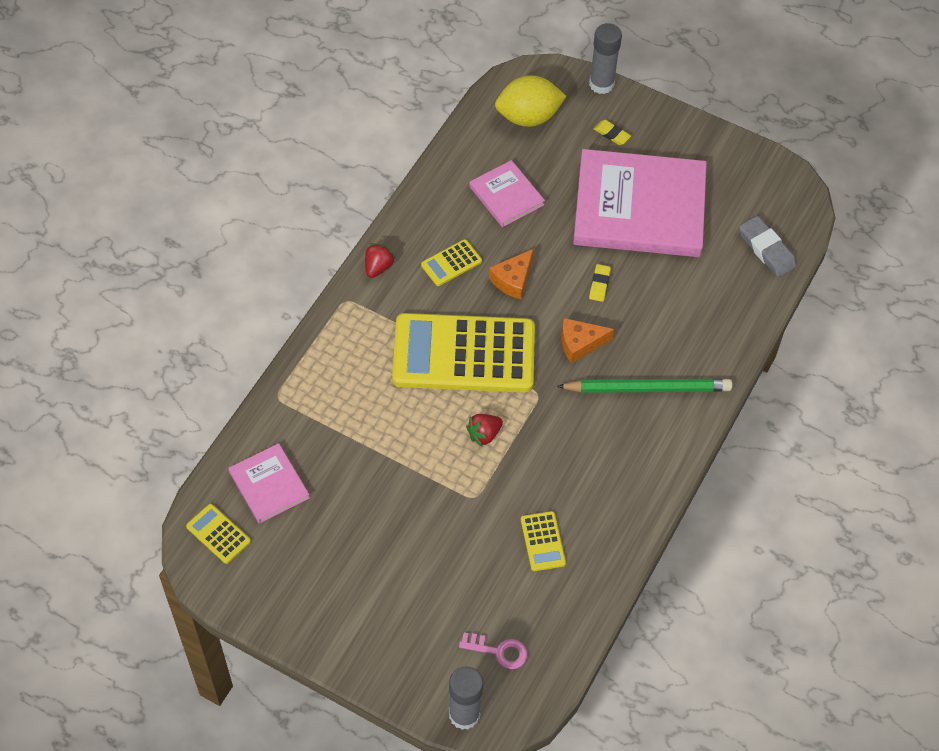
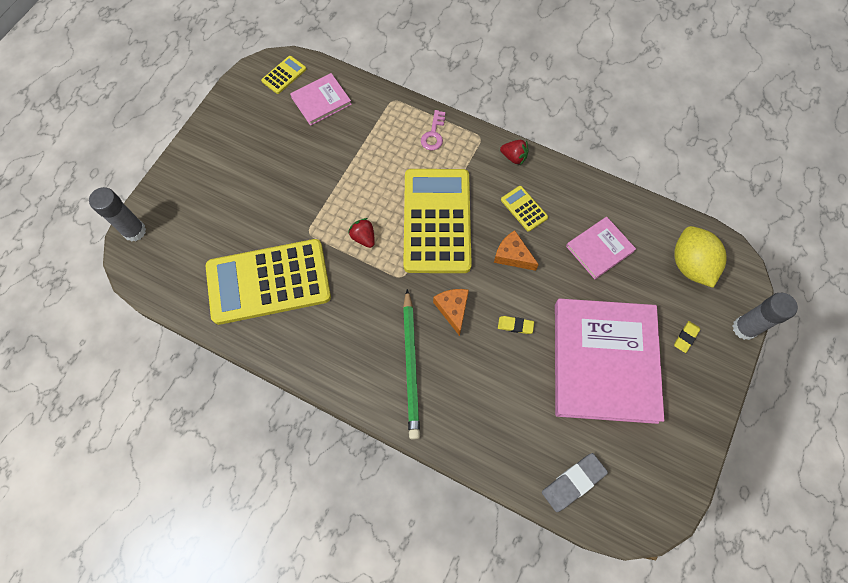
camera: 90 degrees right, 10 degrees up
(499, 651) = (180, 253): pink key -> pink key (433, 134)
(543, 541) = (268, 282): yellow calculator -> yellow calculator, size x2.47

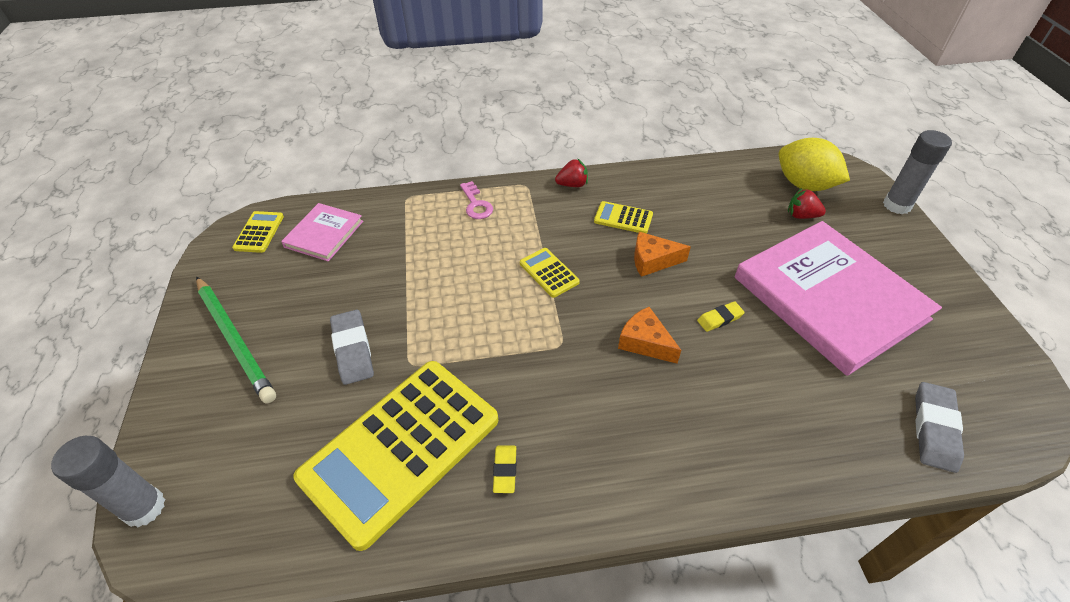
camera: 35 degrees left, 20 degrees down
(284, 201) = (353, 350): none -> grey eraser
(363, 237) = (483, 332): red strawberry -> red strawberry (801, 215)
(411, 365) = (657, 427): green pencil -> green pencil (235, 339)
(436, 221) = (549, 273): yellow calculator -> yellow calculator, size x0.41
(599, 248) = (721, 213): pink book -> none
(685, 337) = (866, 238): yellow eraser -> yellow eraser (505, 470)

